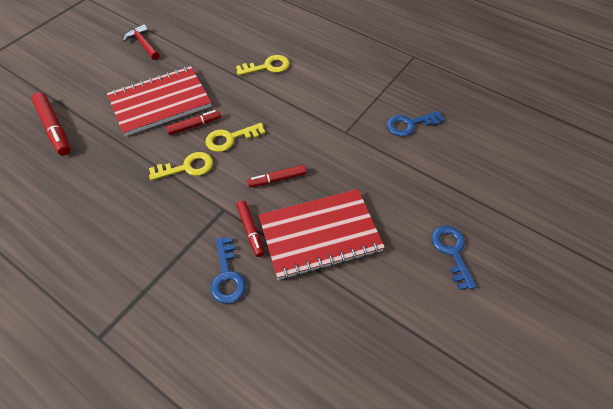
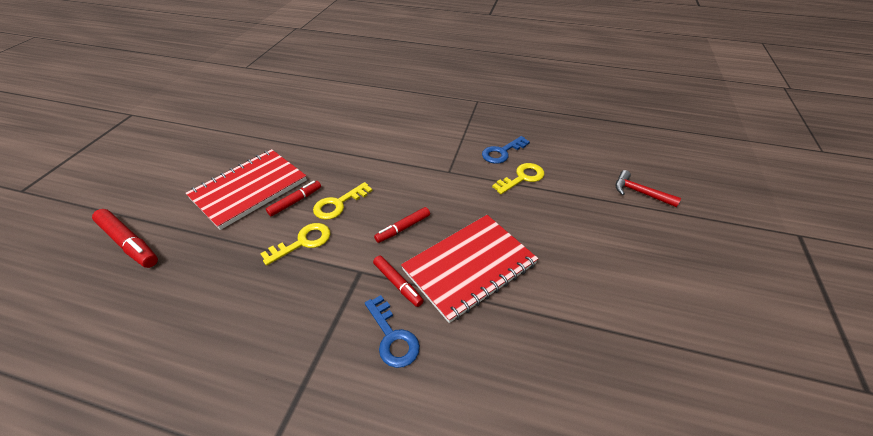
camera: 20 degrees left, 10 degrees down
(143, 44) = (211, 142): red hammer -> red hammer (639, 192)
(267, 67) = (349, 135): yellow key -> yellow key (522, 178)
(452, 252) = (596, 246): blue key -> none

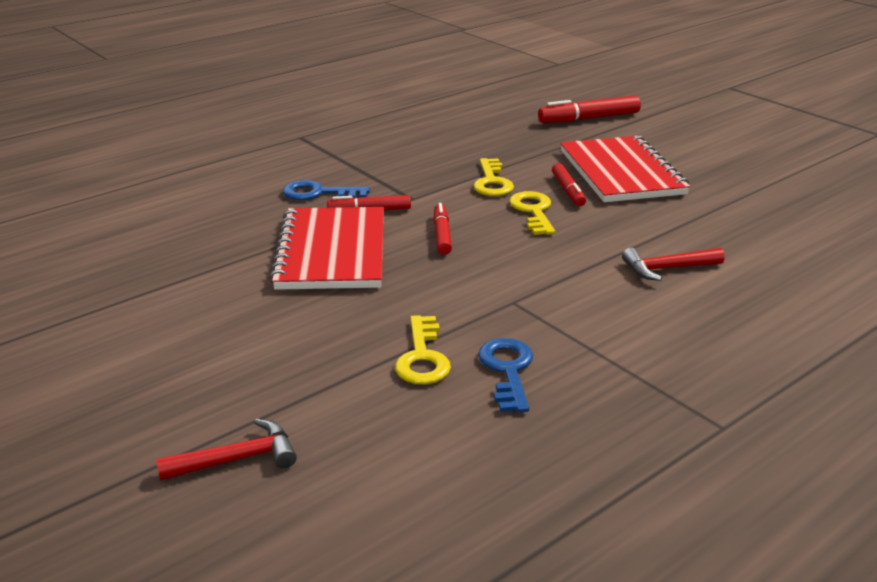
camera: 125 degrees right, 15 degrees down
(372, 139) = (667, 269): none -> red hammer

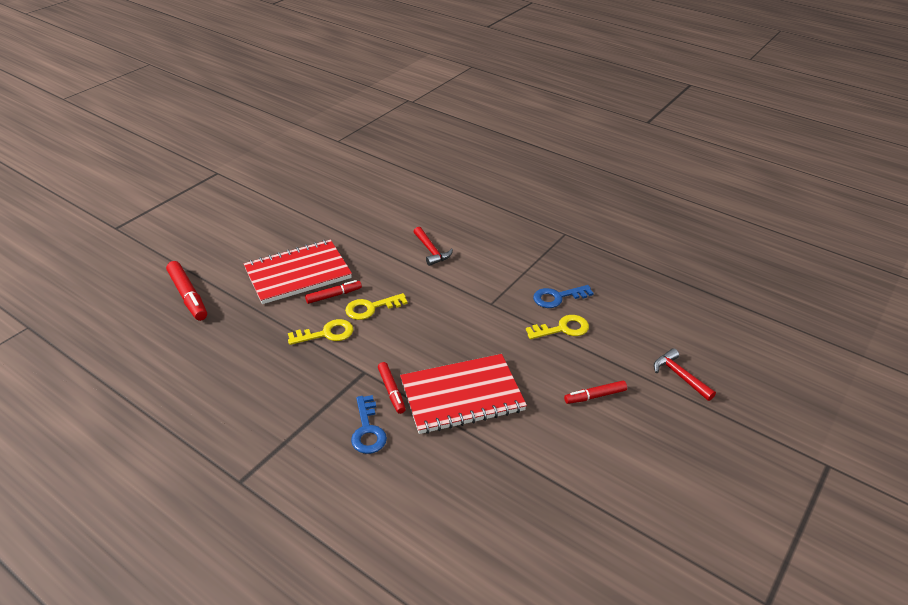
camera: 105 degrees left, 10 degrees up
(442, 235) = (419, 345): red marker -> red marker (595, 396)

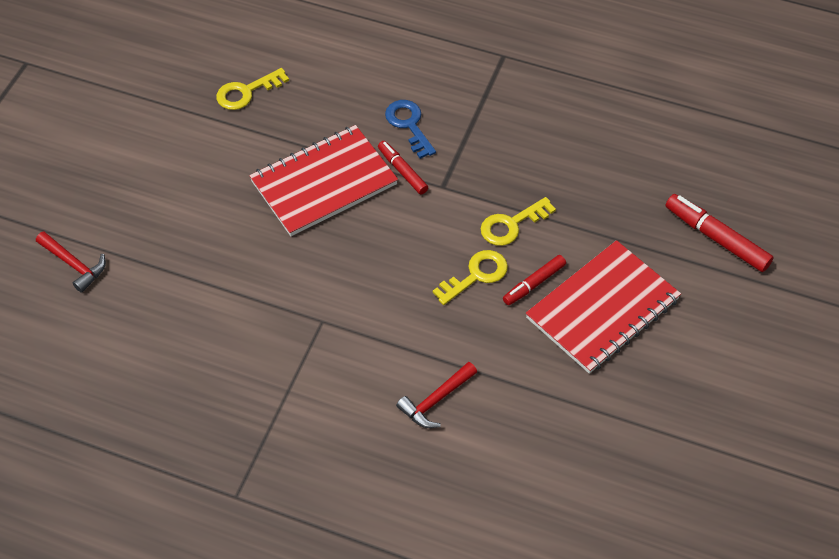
camera: 165 degrees right, 15 degrees up
(431, 251) = (435, 400): red hammer -> red hammer turned 90 degrees counterclockwise
(558, 297) = (233, 354): blue key -> none
(562, 329) = (221, 301): yellow key -> yellow key (246, 92)
(595, 396) = (175, 216): red marker -> none

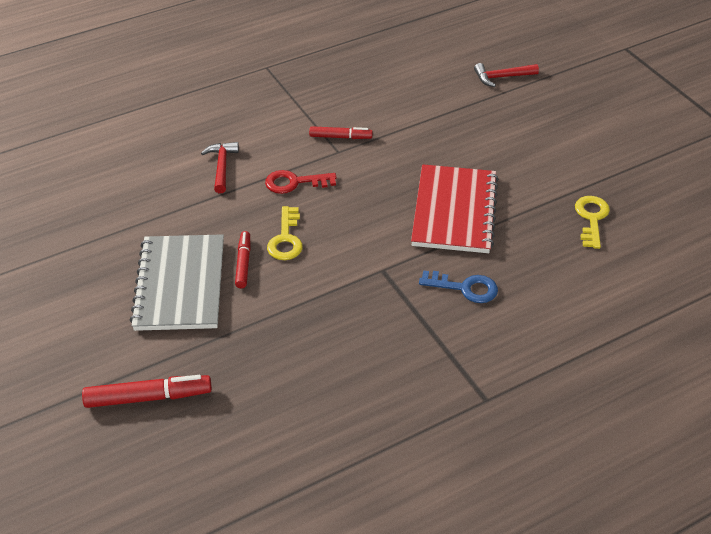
camera: 130 degrees right, 10 degrees down
(400, 323) = (295, 182): none -> red key
(402, 171) = (421, 257): red marker -> red marker (340, 137)
(511, 225) = (305, 285): yellow key -> none
(602, 309) = (180, 285): red notebook -> grey notebook

